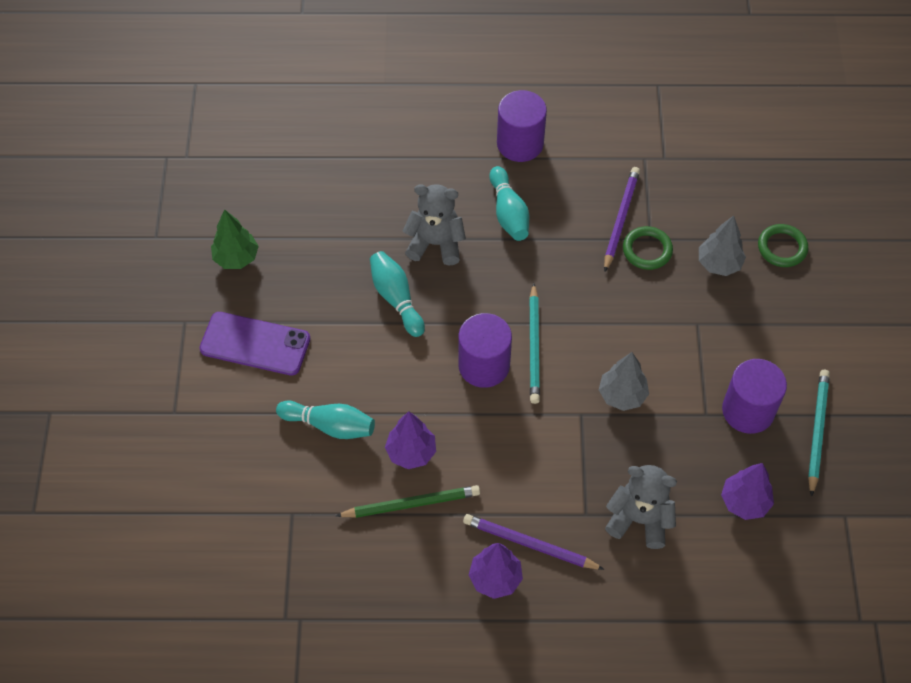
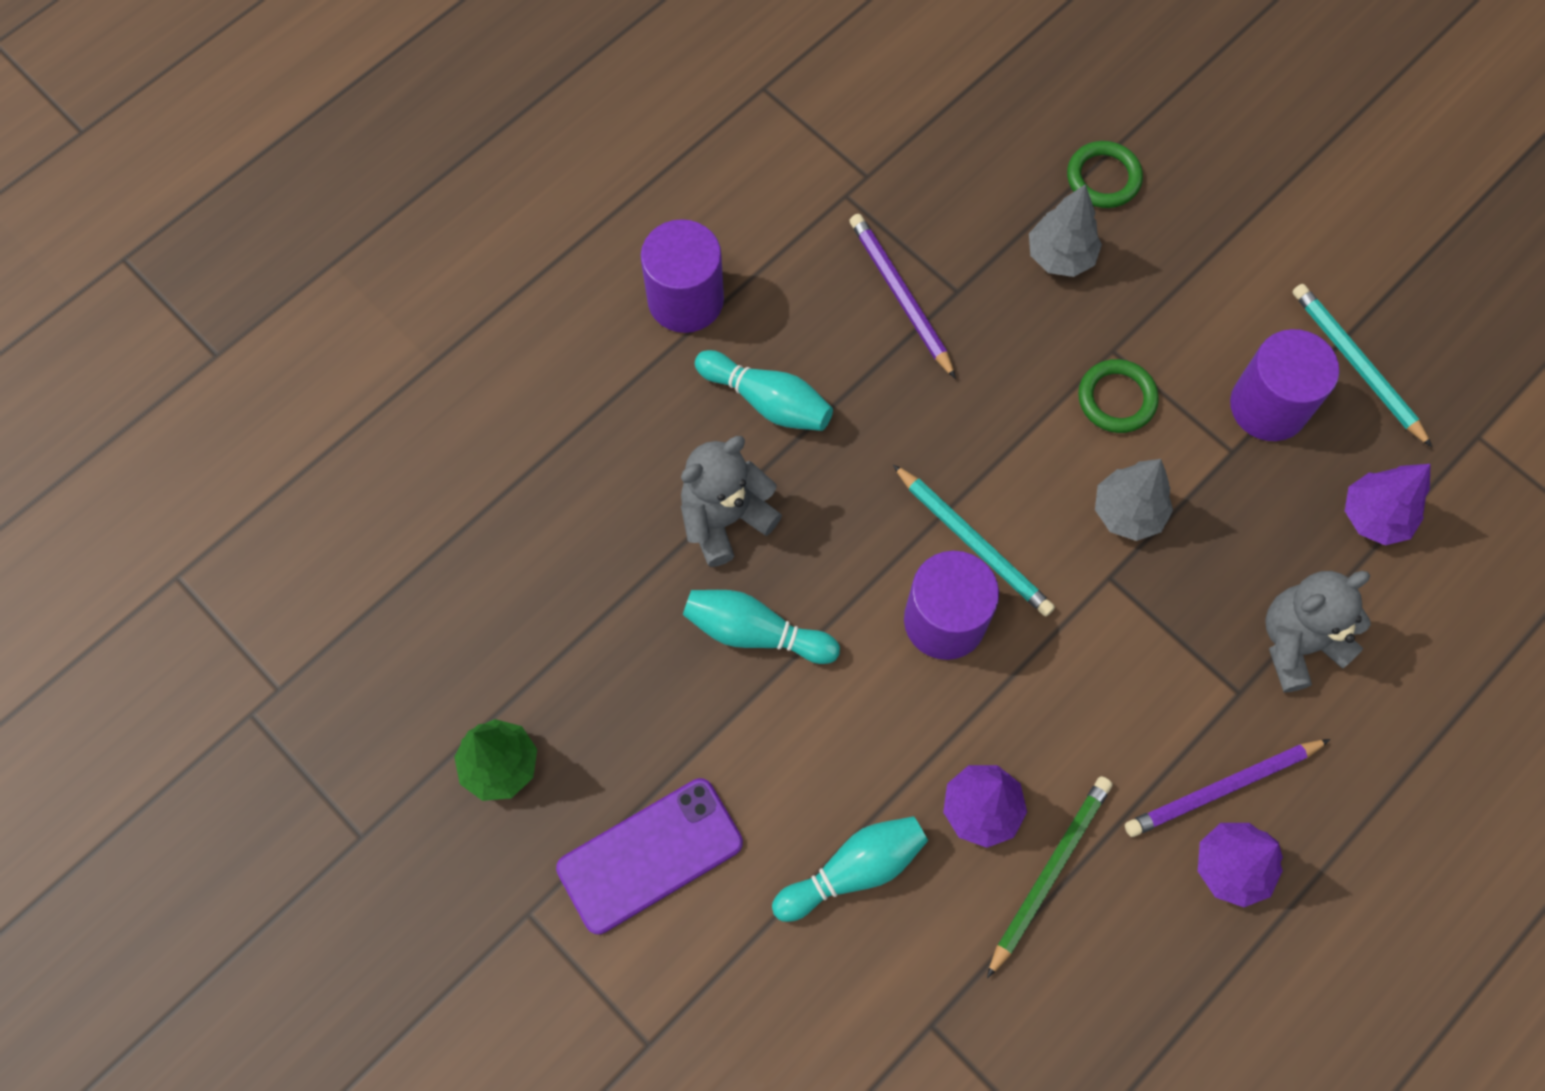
camera: 45 degrees left, 10 degrees up
(647, 250) = (968, 309): green ring -> green ring (1116, 399)

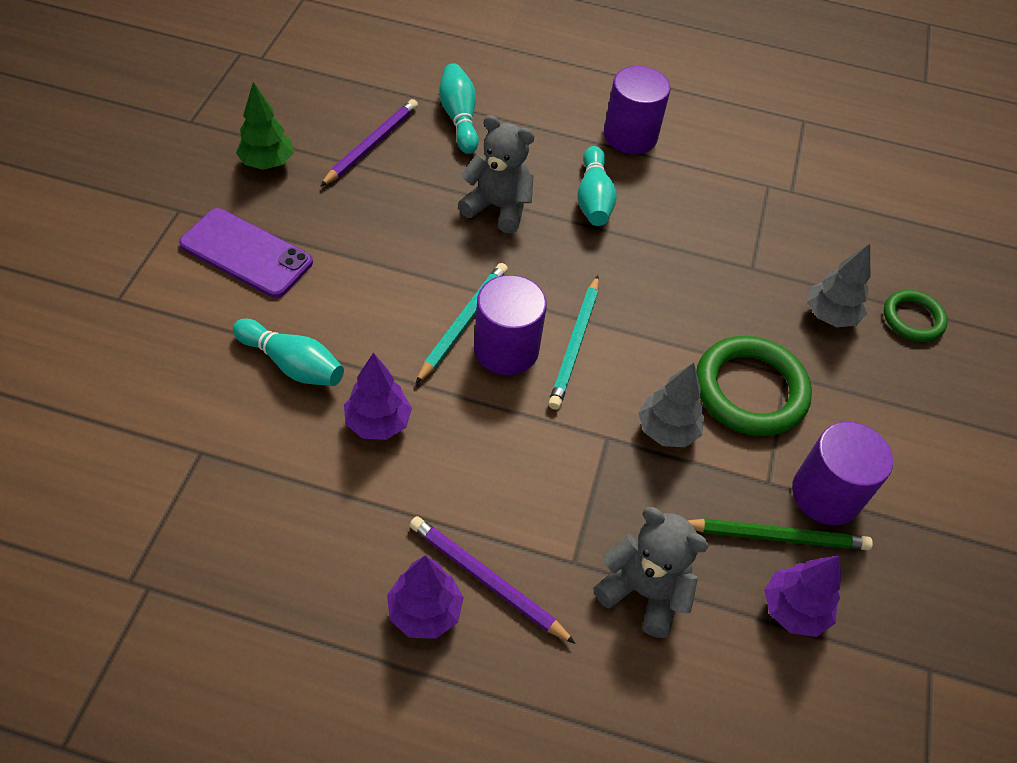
camera: 55 degrees right, 15 degrees down
(755, 632) = (430, 250): turquoise bowling pin -> turquoise bowling pin (459, 118)
(901, 296) = (723, 239): purple pencil -> purple pencil (371, 145)
(1049, 873) = (352, 484): green pencil -> green pencil (776, 536)
(1116, 399) = (750, 390): green ring -> green ring, size x1.73
(1357, 365) = (914, 546): turquoise pencil -> turquoise pencil (463, 323)

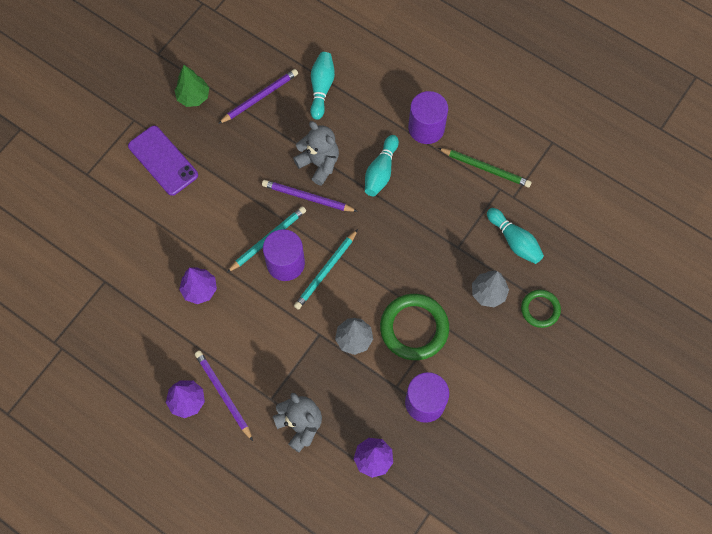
camera: 25 degrees right, 15 degrees up
(292, 364) = (166, 241): turquoise bowling pin -> turquoise bowling pin (514, 240)
(501, 253) = (308, 197): none -> purple pencil
(776, 536) = (384, 417): green pencil -> green pencil (485, 168)

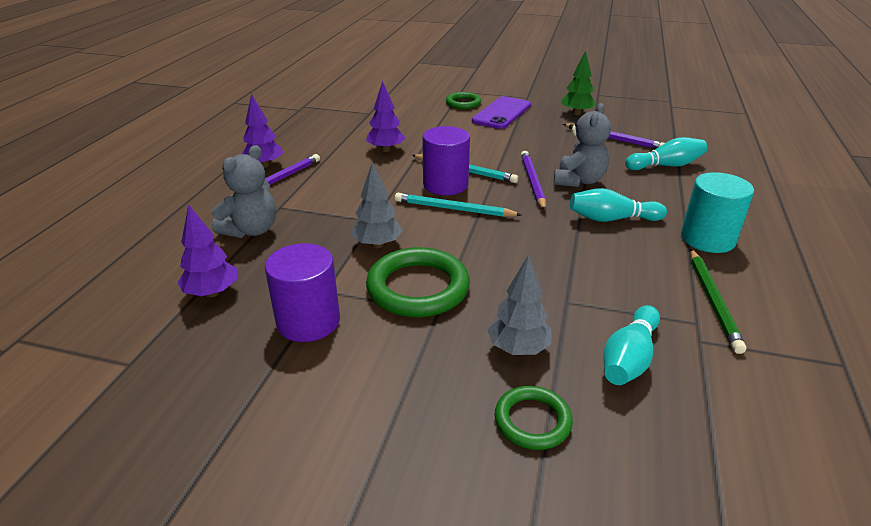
camera: 70 degrees right, 35 degrees down
(121, 185) = (463, 103): none -> green ring
(426, 128) = (707, 239): purple cylinder -> turquoise cylinder

